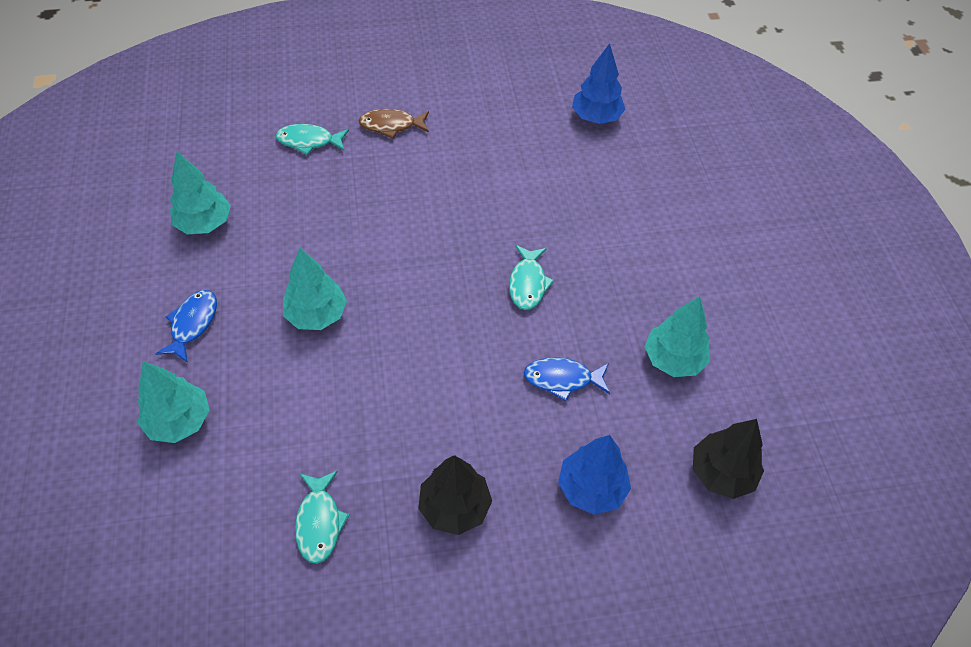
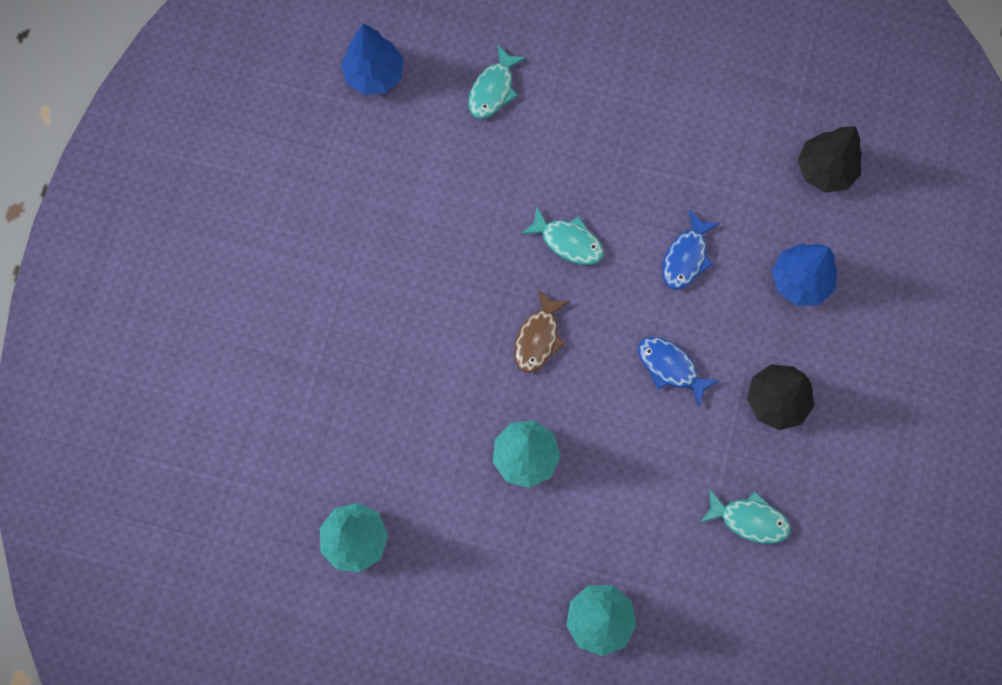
camera: 65 degrees left, 20 degrees up
(193, 324) = (488, 582): blue fish -> blue fish (670, 367)
(309, 141) = (277, 393): turquoise fish -> turquoise fish (493, 89)
(391, 125) = (291, 295): brown fish -> brown fish (538, 338)
(673, 359) = (703, 151): turquoise tree -> none

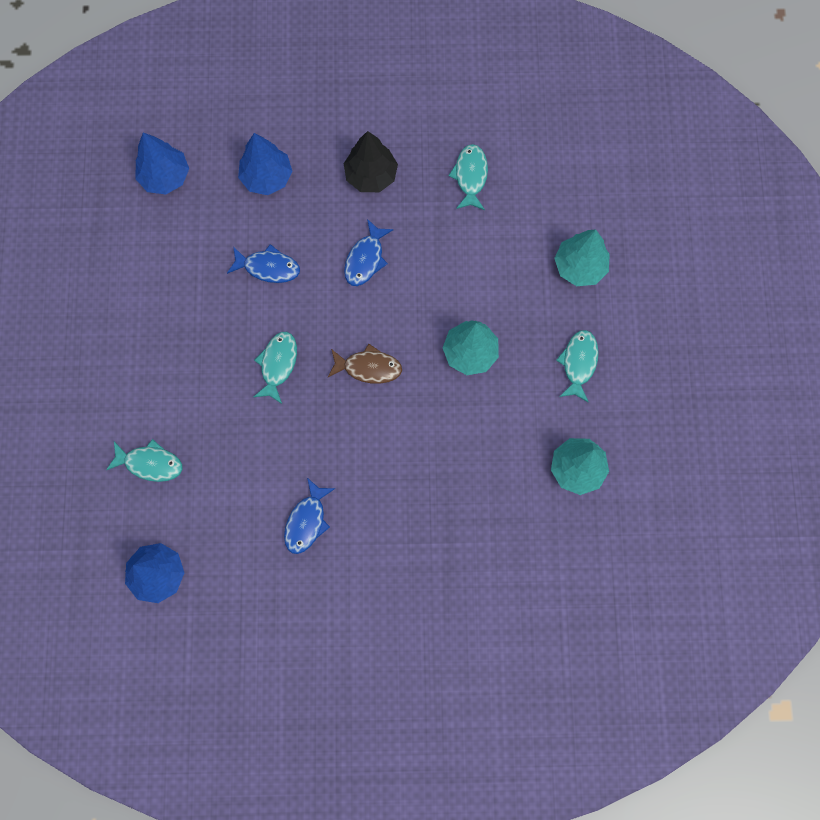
camera: 105 degrees left, 0 degrees up
(385, 231) = (307, 521): none -> blue fish
(479, 580) = (578, 363): none -> turquoise fish
(825, 170) = (165, 177): black tree -> blue tree

